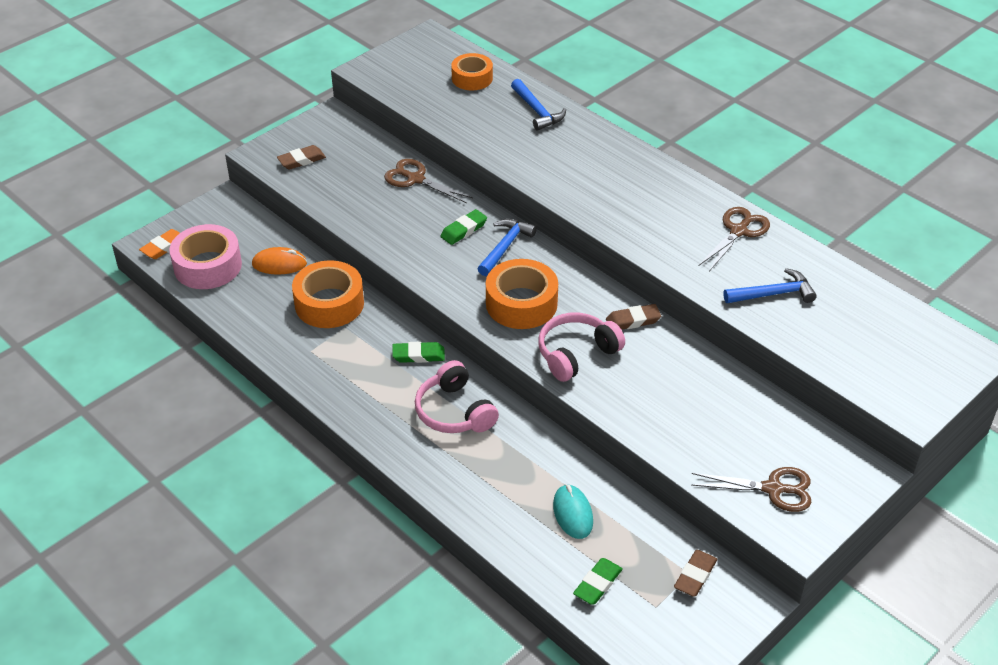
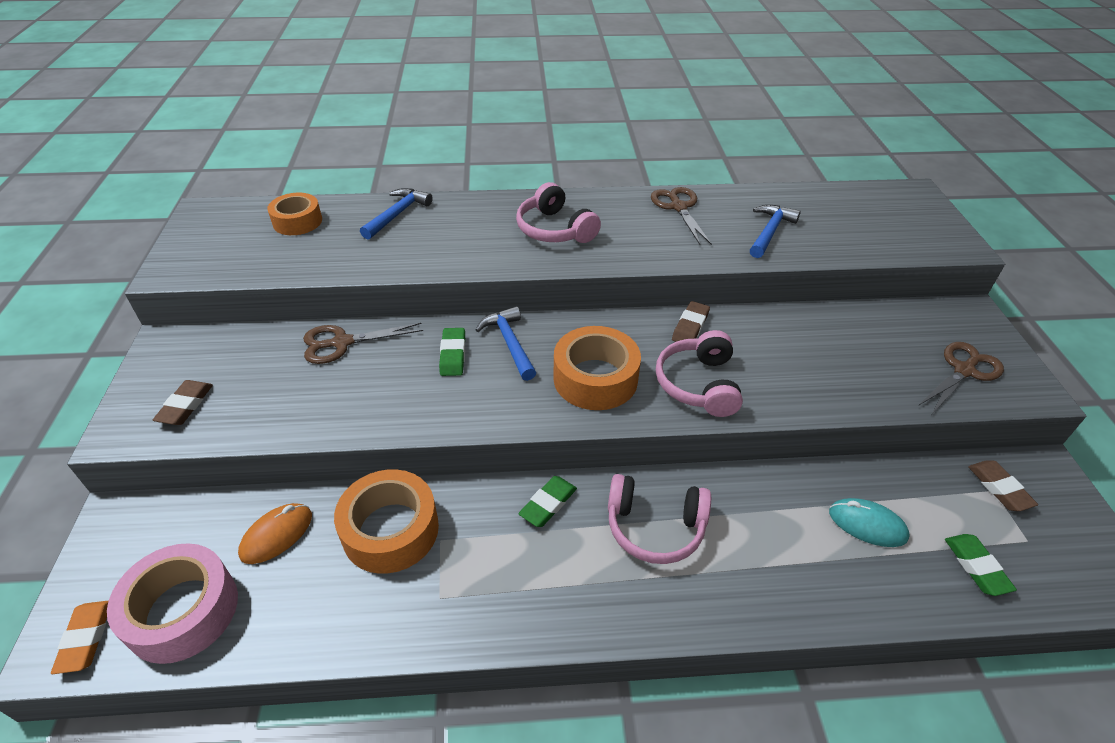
camera: 50 degrees left, 0 degrees up
(537, 111) = (397, 214): blue hammer -> blue hammer turned 75 degrees counterclockwise
(620, 188) = (555, 229): none -> pink headphones

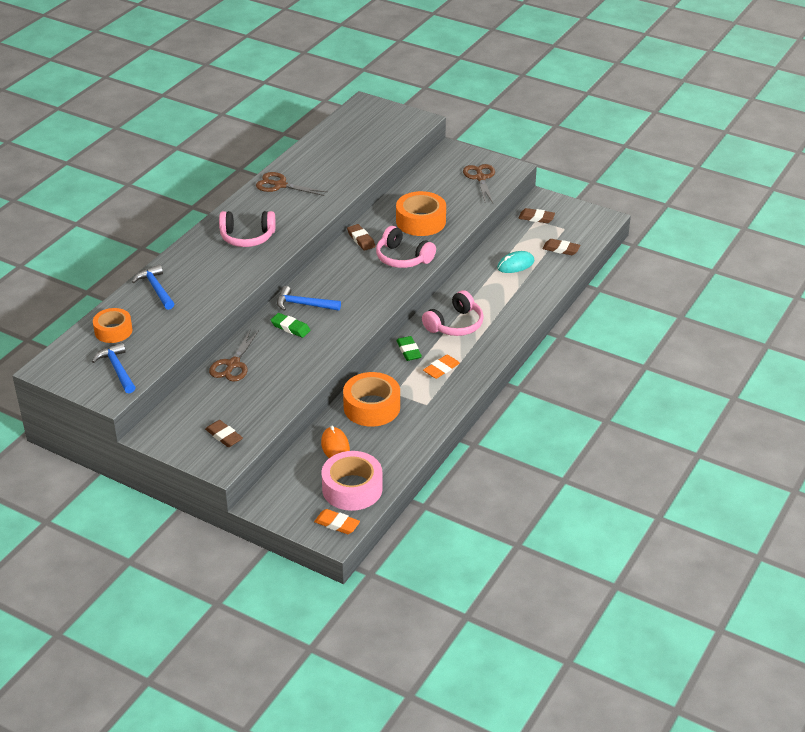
camera: 55 degrees left, 5 degrees down
(538, 569) = (441, 369): none -> orange eraser
(595, 378) = (363, 288): orange tape -> orange tape (421, 221)
(769, 232) = (339, 168): blue hammer -> blue hammer (117, 369)
(976, 566) = (561, 249): green eraser -> brown eraser

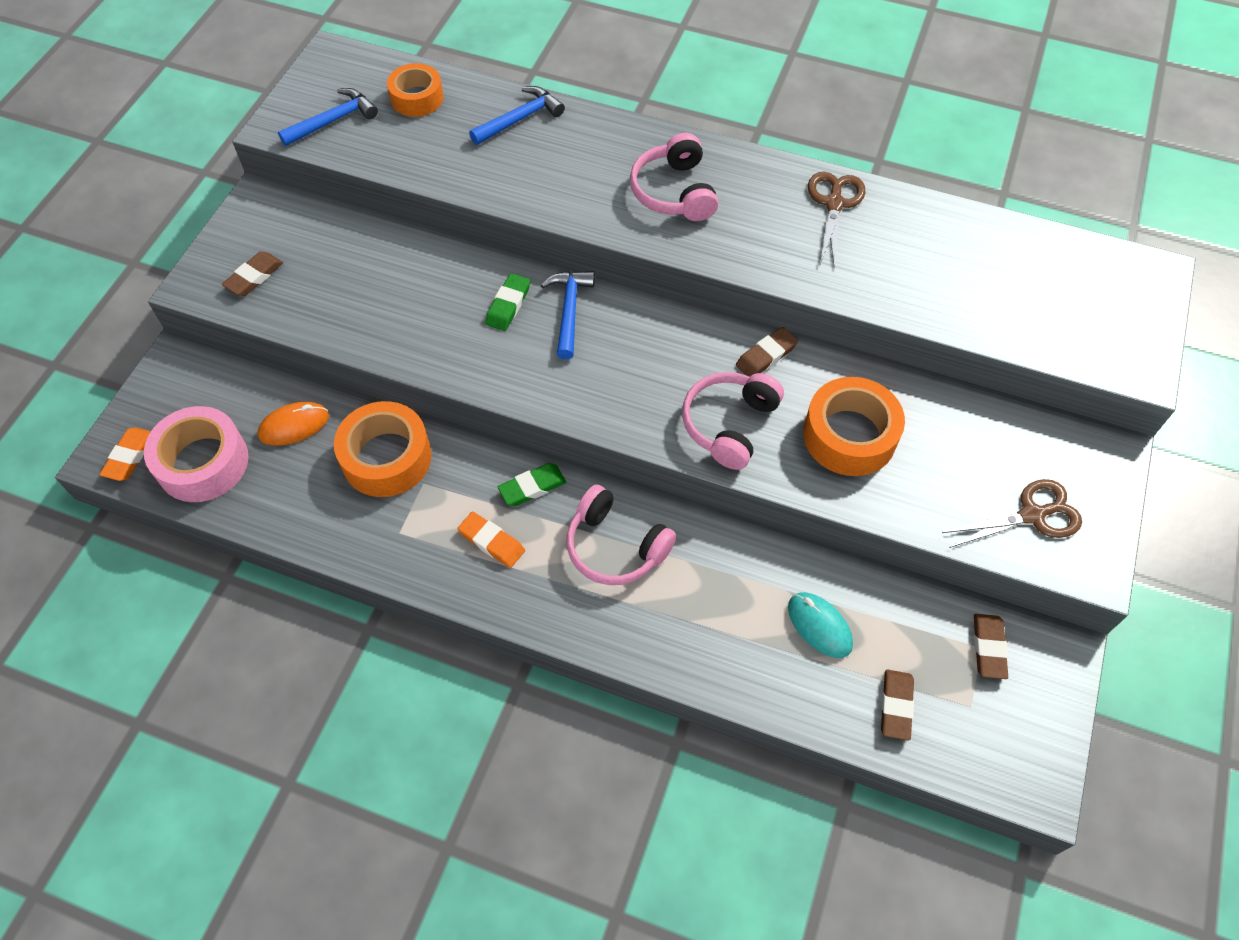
camera: 80 degrees right, 20 degrees up
(233, 364) = (412, 255): brown scissors -> none

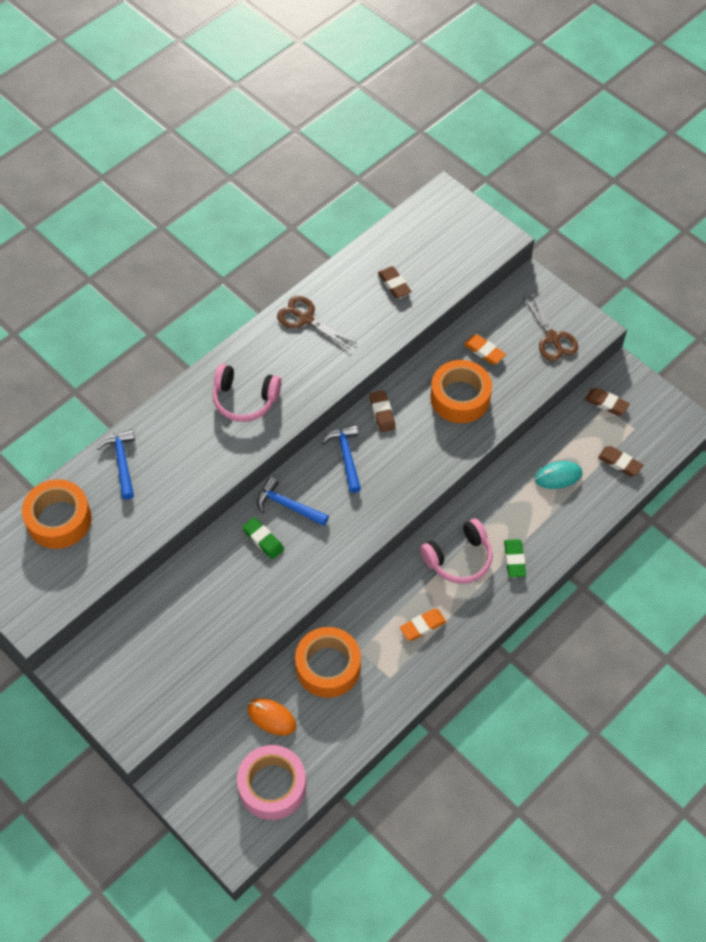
camera: 65 degrees left, 0 degrees up
(130, 456) = (241, 835): orange eraser -> orange eraser (484, 351)
(254, 277) = (146, 693): brown eraser -> brown eraser (394, 284)
(294, 426) = (271, 717): orange mouse -> orange mouse turned 60 degrees counterclockwise
(333, 120) = (48, 582): blue hammer -> blue hammer (346, 456)
(417, 98) = (59, 520): orange tape -> orange tape, size x1.51
(532, 487) = (394, 588): green eraser -> green eraser (514, 559)
(729, 424) = (421, 454): pink headphones -> none
(1032, 515) = (552, 338): brown scissors -> brown scissors turned 150 degrees clockwise

